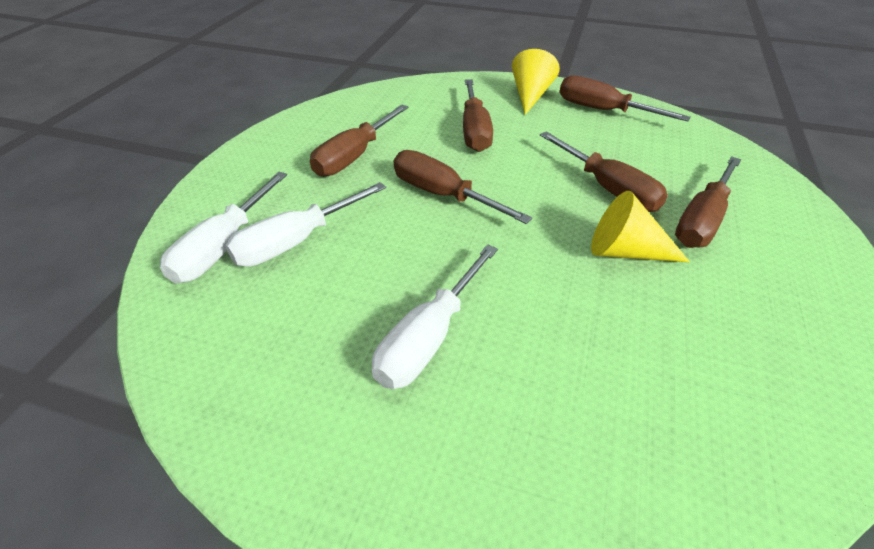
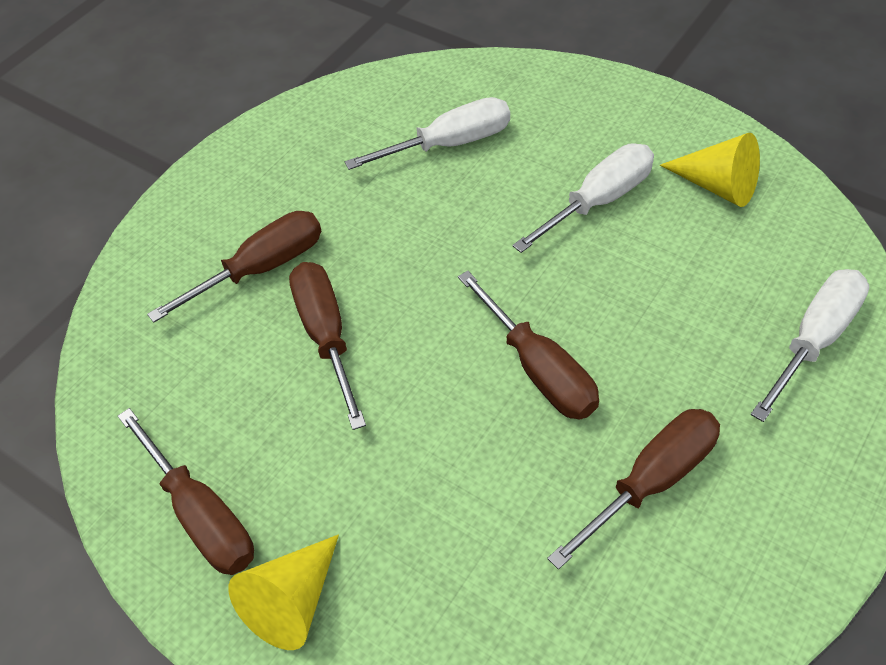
camera: 160 degrees left, 10 degrees up
(297, 241) = (727, 330): white screwdriver -> white screwdriver (449, 144)
(474, 130) = (443, 507): brown screwdriver -> none
(626, 251) = (373, 248): yellow cone -> yellow cone (717, 186)

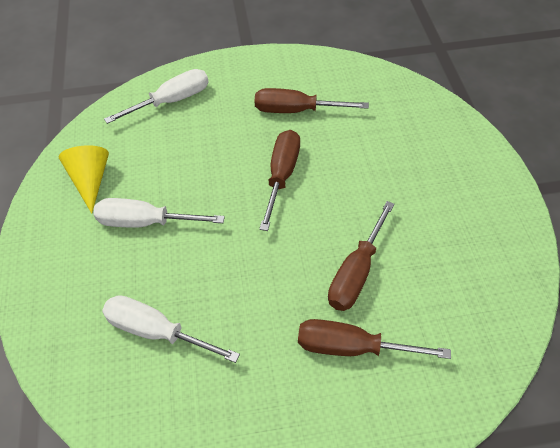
camera: 135 degrees left, 0 degrees up
(200, 514) = (491, 238): brown screwdriver -> none
(292, 601) = (475, 177): yellow cone -> none
(813, 340) = (171, 101): white screwdriver -> white screwdriver turned 150 degrees clockwise

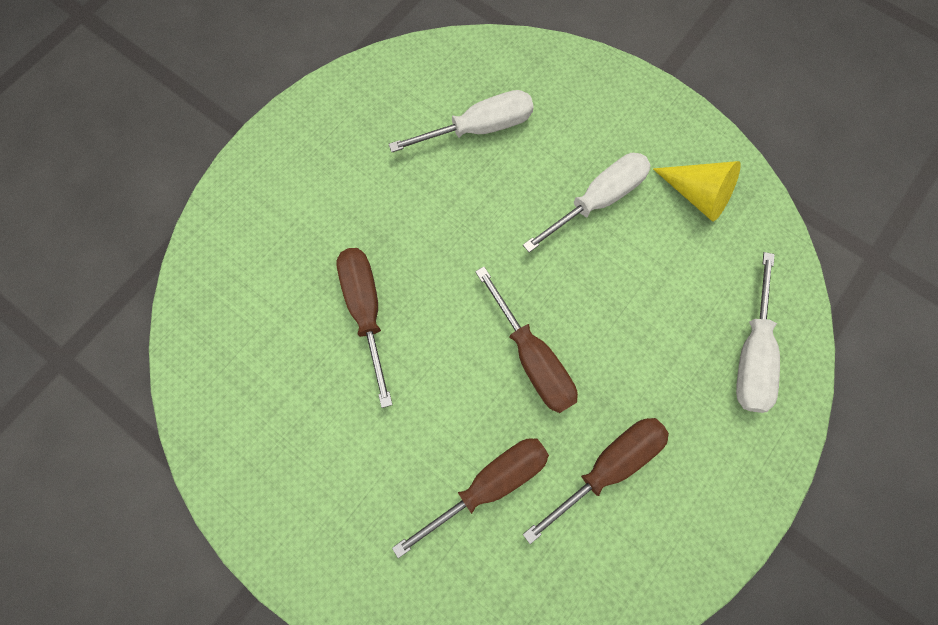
camera: 135 degrees right, 20 degrees up
(353, 347) = (315, 240): brown screwdriver -> brown screwdriver (488, 484)

